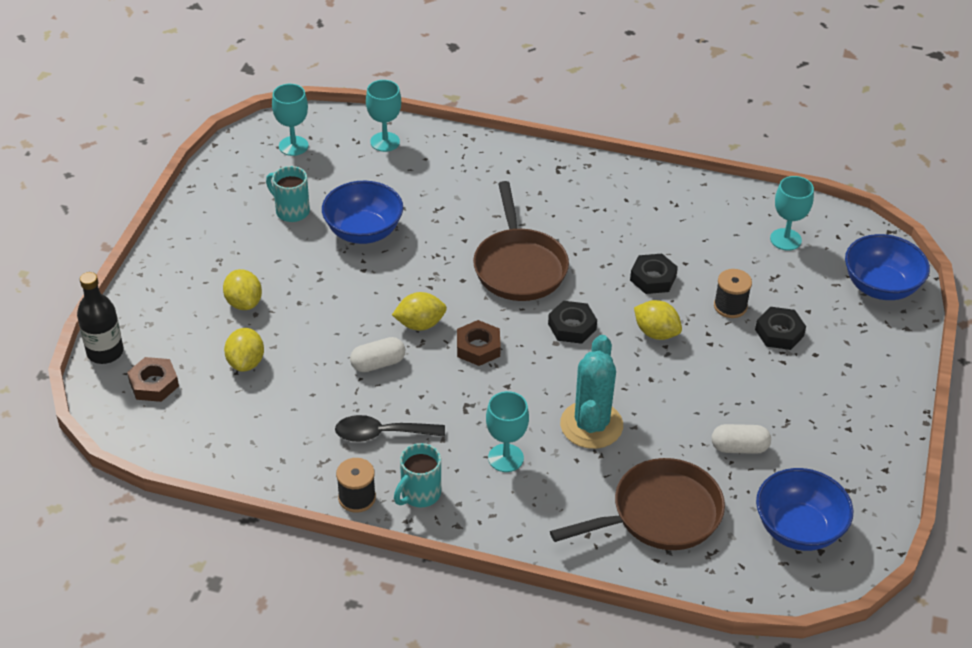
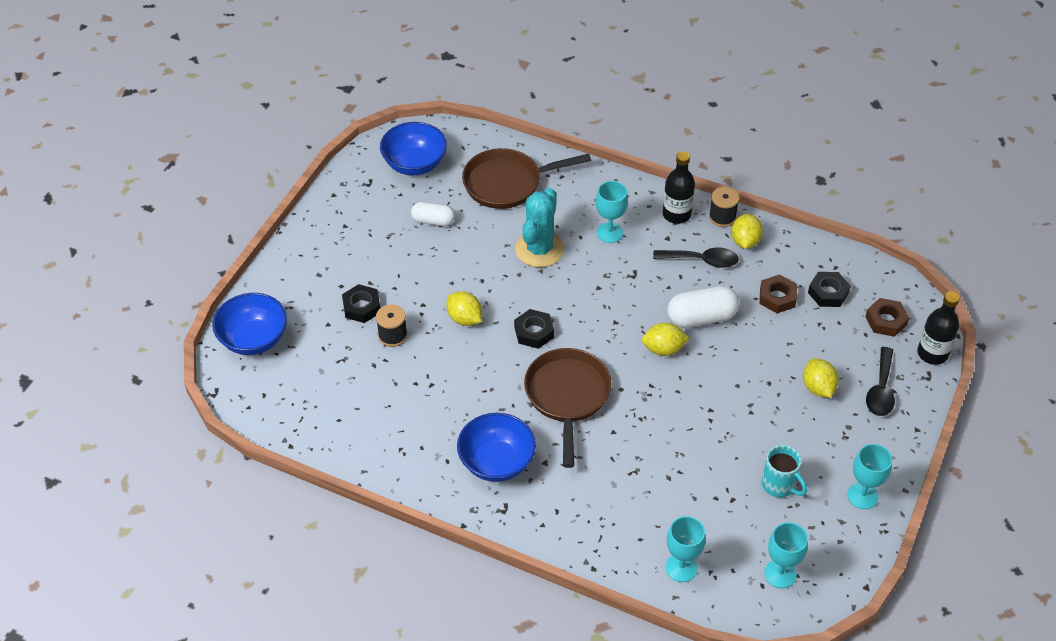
camera: 170 degrees left, 5 degrees up
(173, 308) = (881, 390): none -> black spoon
(246, 362) = (811, 331): yellow lemon -> yellow lemon (745, 241)
(363, 231) = (708, 452): blue bowl -> blue bowl (496, 462)
(378, 363) = (701, 317): white capsule -> white capsule, size x1.56
(419, 494) = (676, 214): turquoise mug -> black bottle
(478, 347) = (616, 322): brown nut -> brown nut (777, 297)
(653, 278) = (450, 370): black nut -> black nut (828, 293)
(785, 239) = (313, 397): turquoise goblet -> turquoise goblet (862, 496)

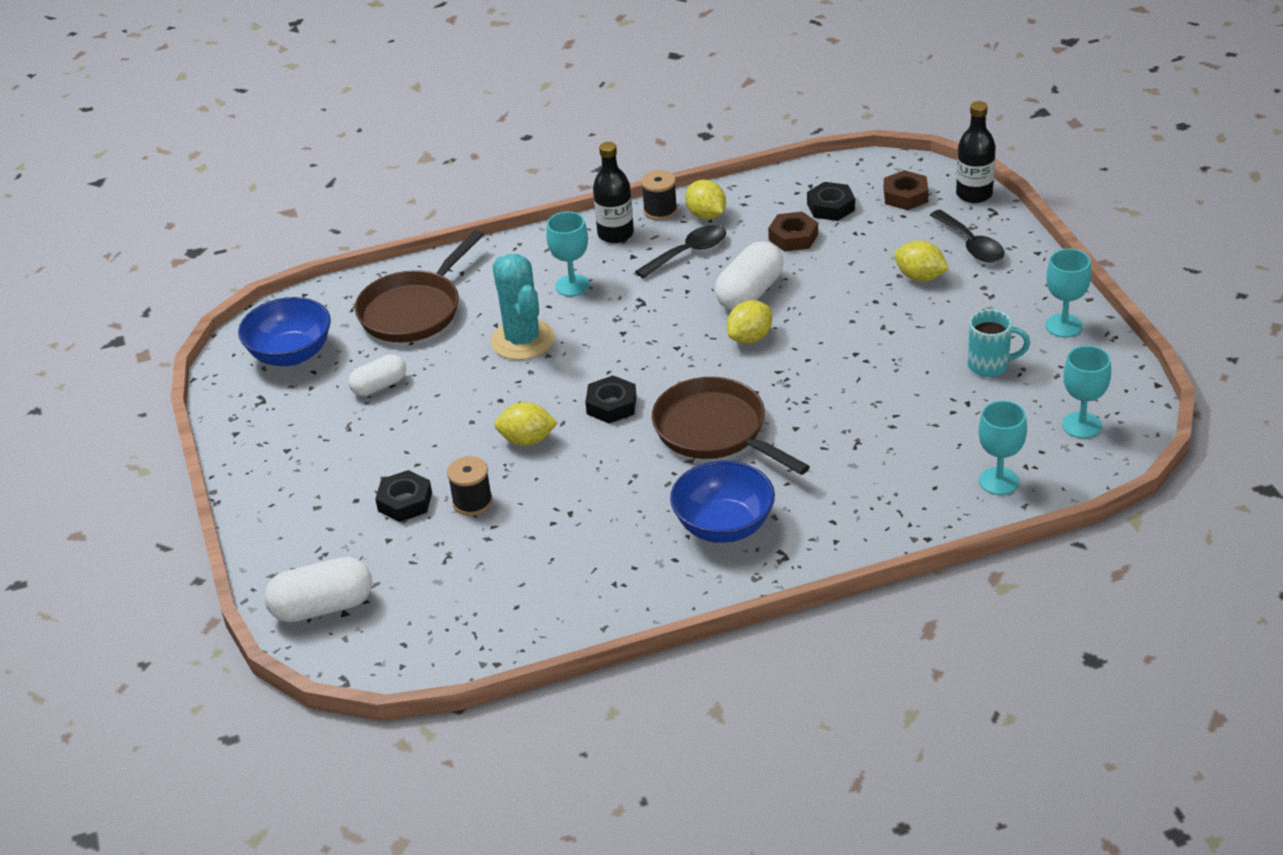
camera: 40 degrees left, 10 degrees down
(253, 339) = (323, 607): blue bowl -> white capsule

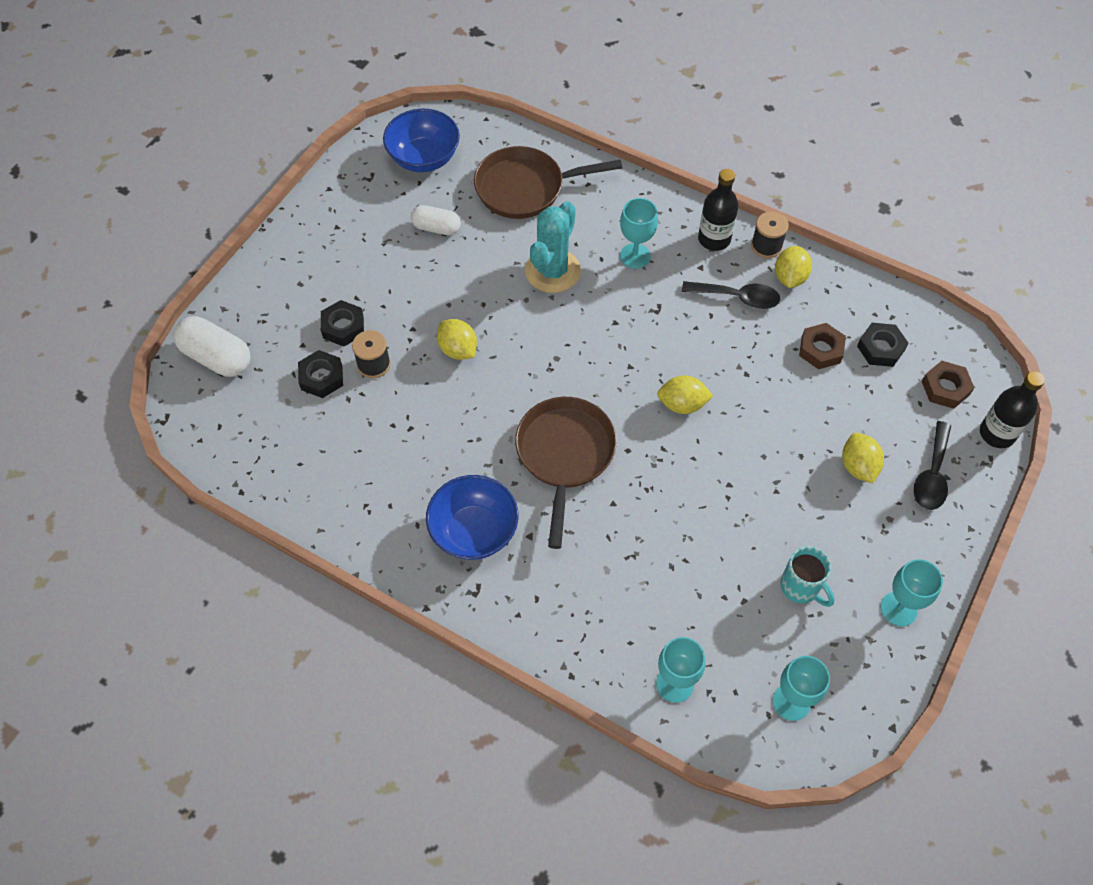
camera: 45 degrees right, 20 degrees up
(611, 405) = (535, 372): black nut -> black nut (321, 377)
(749, 293) = (730, 368): white capsule -> none

